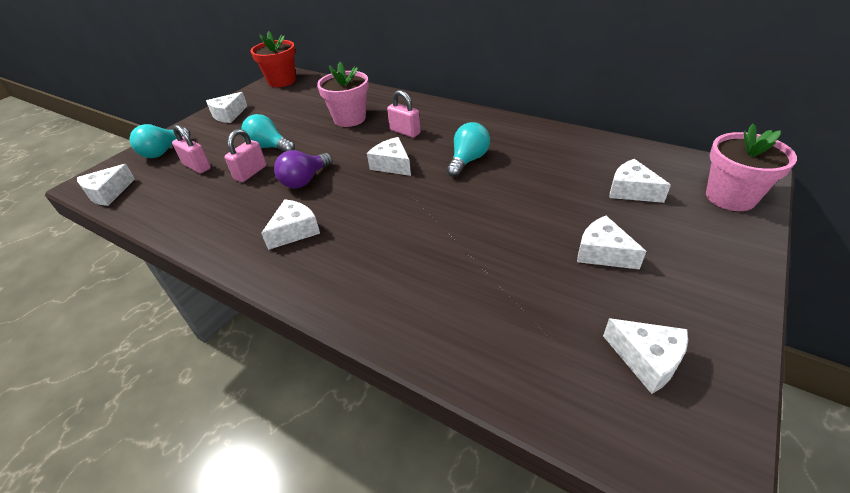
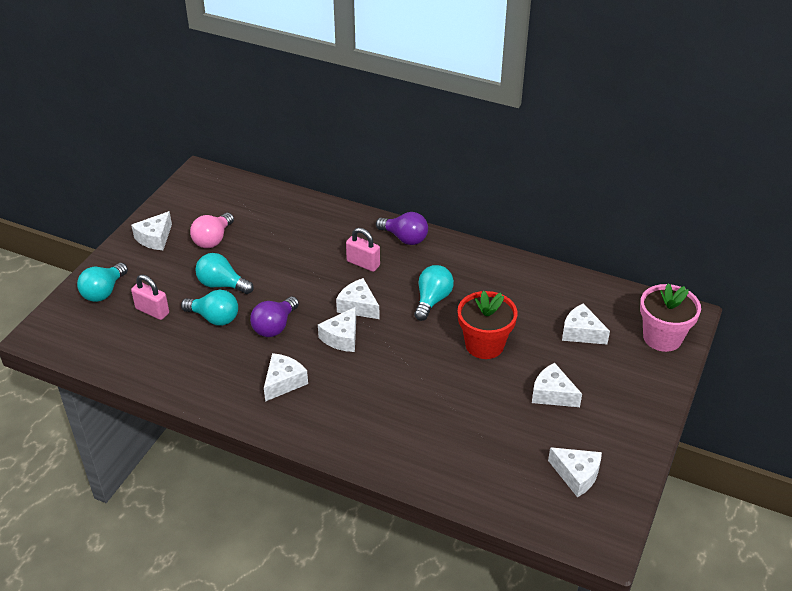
camera: 10 degrees left, 0 degrees up
(108, 193) = (72, 345): white cheese -> white cheese (342, 337)
(250, 173) = (214, 318): pink padlock -> turquoise light bulb
(276, 115) = (213, 239): none -> pink light bulb
(282, 81) = (199, 184): red flower pot -> red flower pot (484, 345)
(349, 119) = (298, 245): pink flower pot -> none
(448, 114) = (404, 238): none -> purple light bulb

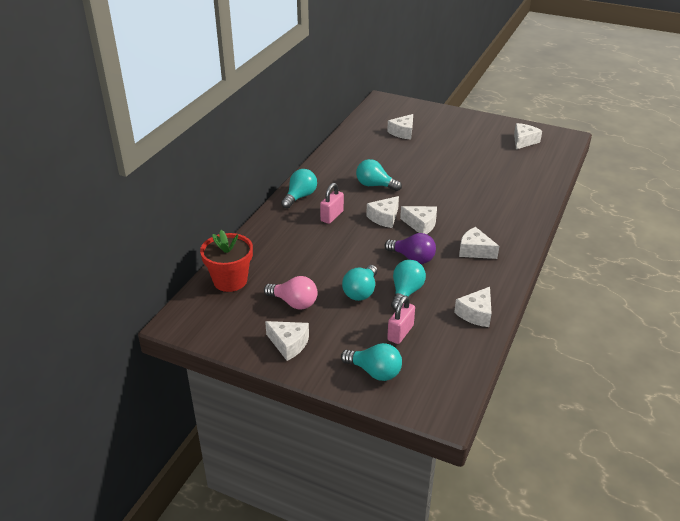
camera: 90 degrees left, 5 degrees down
(404, 238) = (300, 197): purple light bulb -> turquoise light bulb
(484, 345) = (419, 166): red flower pot -> red flower pot (230, 280)
(552, 394) = (460, 145): white cheese -> white cheese (476, 314)
(662, 337) = (404, 108): pink flower pot -> none

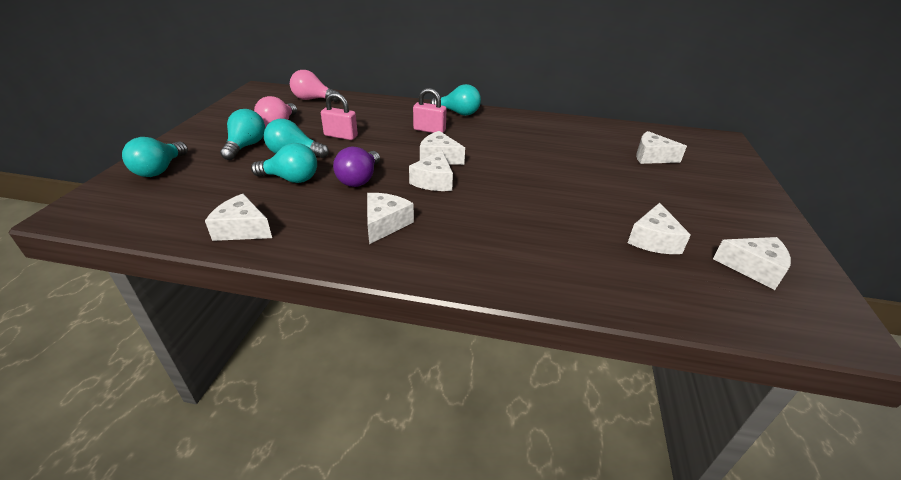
camera: 75 degrees right, 0 degrees up
(230, 280) = (313, 99): red flower pot -> pink light bulb
(289, 344) = (218, 128): white cheese -> white cheese (653, 240)
(375, 185) = (506, 148): turquoise light bulb -> turquoise light bulb (246, 146)
(400, 333) = (218, 180): pink padlock -> pink padlock (341, 136)

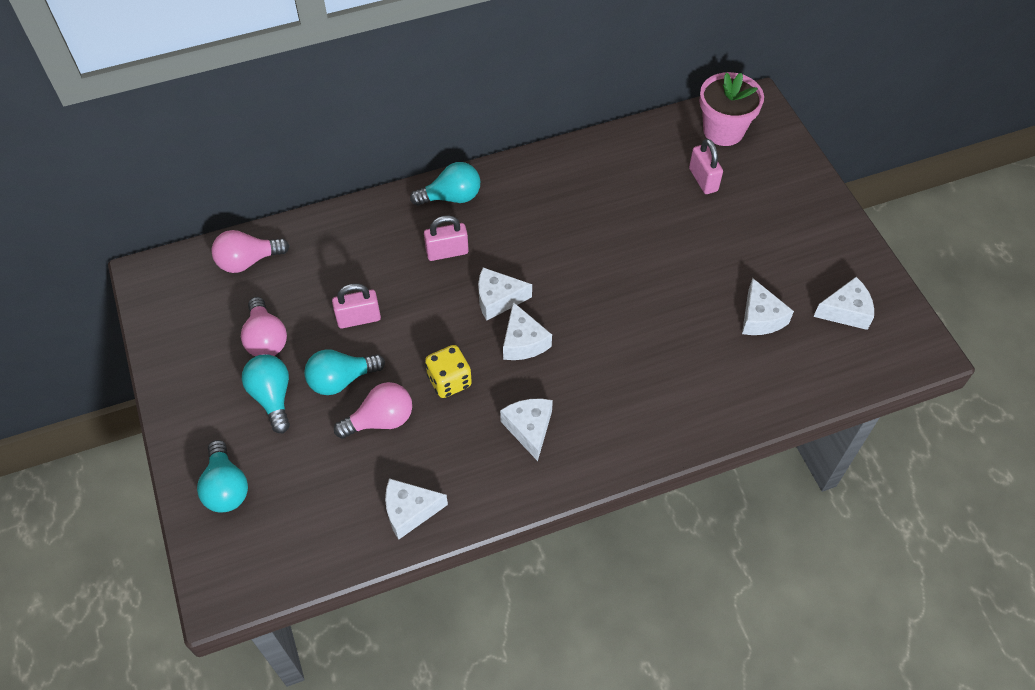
camera: 30 degrees left, 20 degrees up
(291, 179) = (381, 420): turquoise light bulb -> pink light bulb
(359, 179) = (449, 381): purple light bulb -> yellow dice
(651, 157) = (703, 180): white cheese -> pink padlock
(685, 142) = (723, 130): none -> pink flower pot

